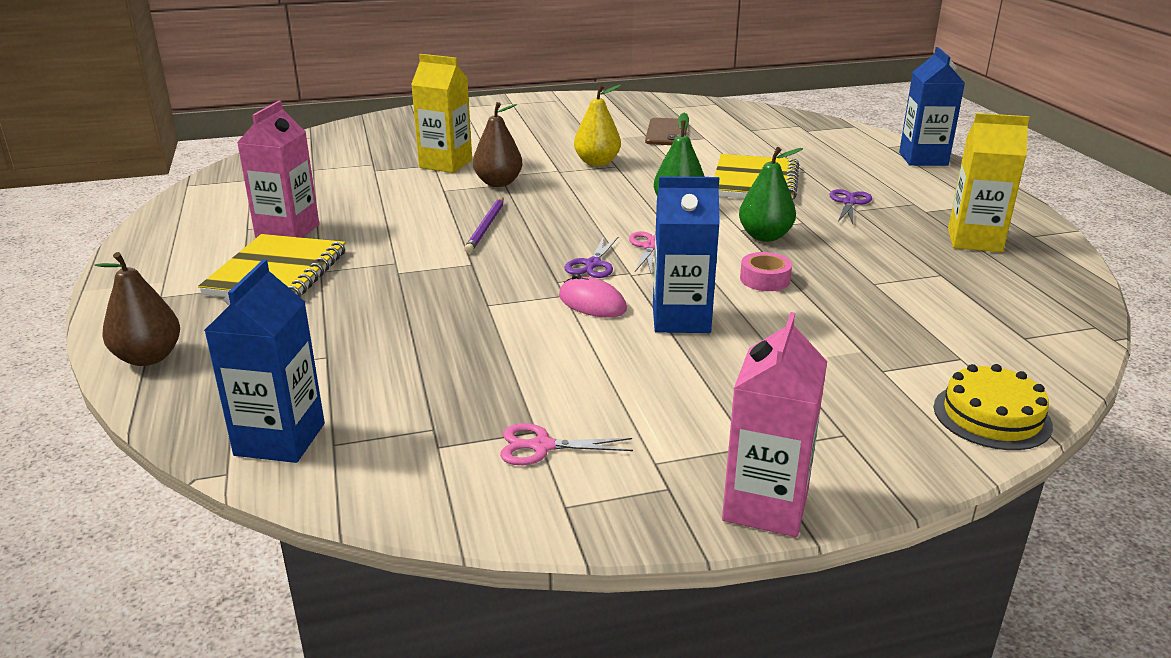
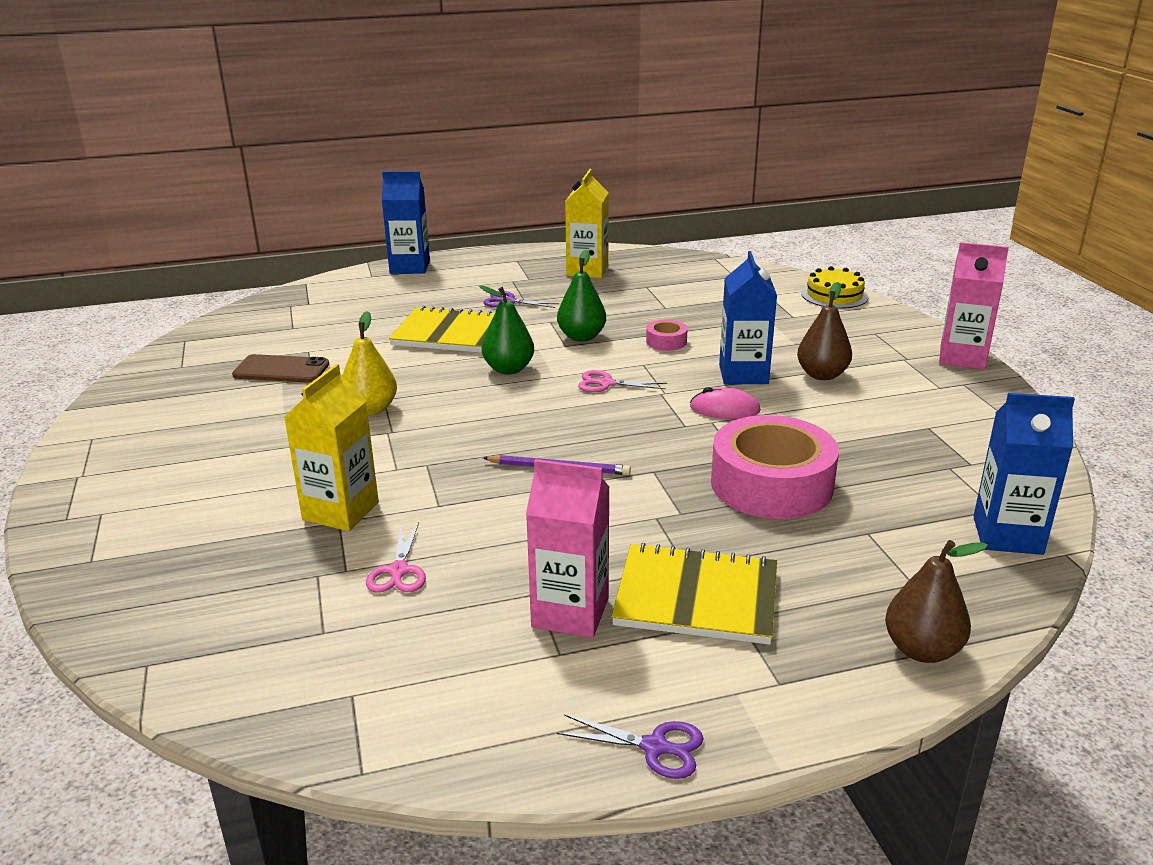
camera: 90 degrees left, 0 degrees up
(430, 315) = (771, 484): none -> pink tape
(498, 183) = (423, 468): brown pear -> brown pear (822, 375)
(541, 446) = (946, 424): pink scissors -> pink scissors (398, 571)
(592, 264) = (647, 409): purple scissors -> purple scissors (655, 747)
(592, 303) = (724, 409): pink mouse -> pink mouse turned 60 degrees clockwise

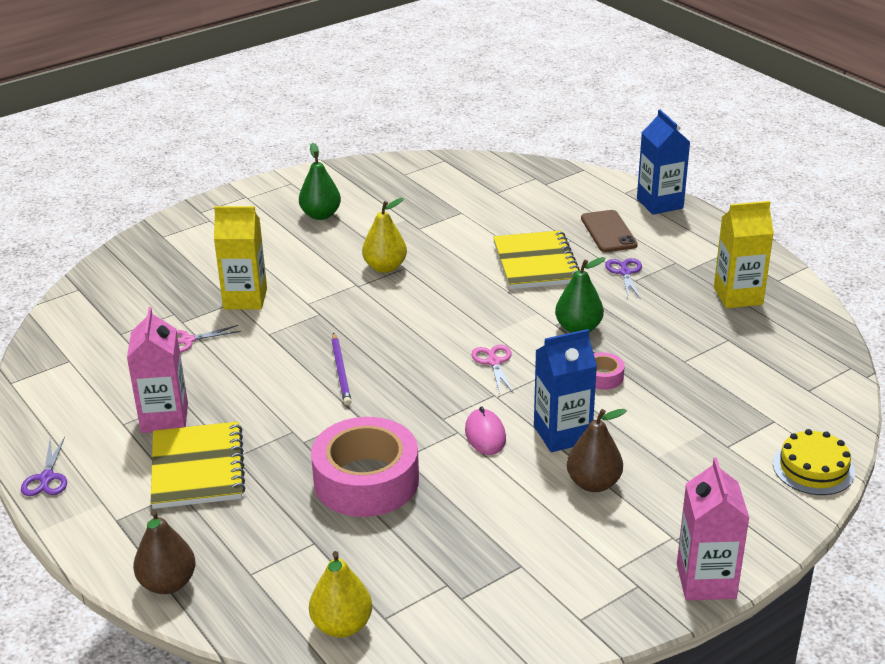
camera: 70 degrees right, 5 degrees up
(281, 370) = (423, 212): brown phone -> brown phone (608, 232)
(509, 369) = (489, 308): green pear -> green pear (321, 215)
(1007, 535) = (342, 626): blue carton -> yellow pear

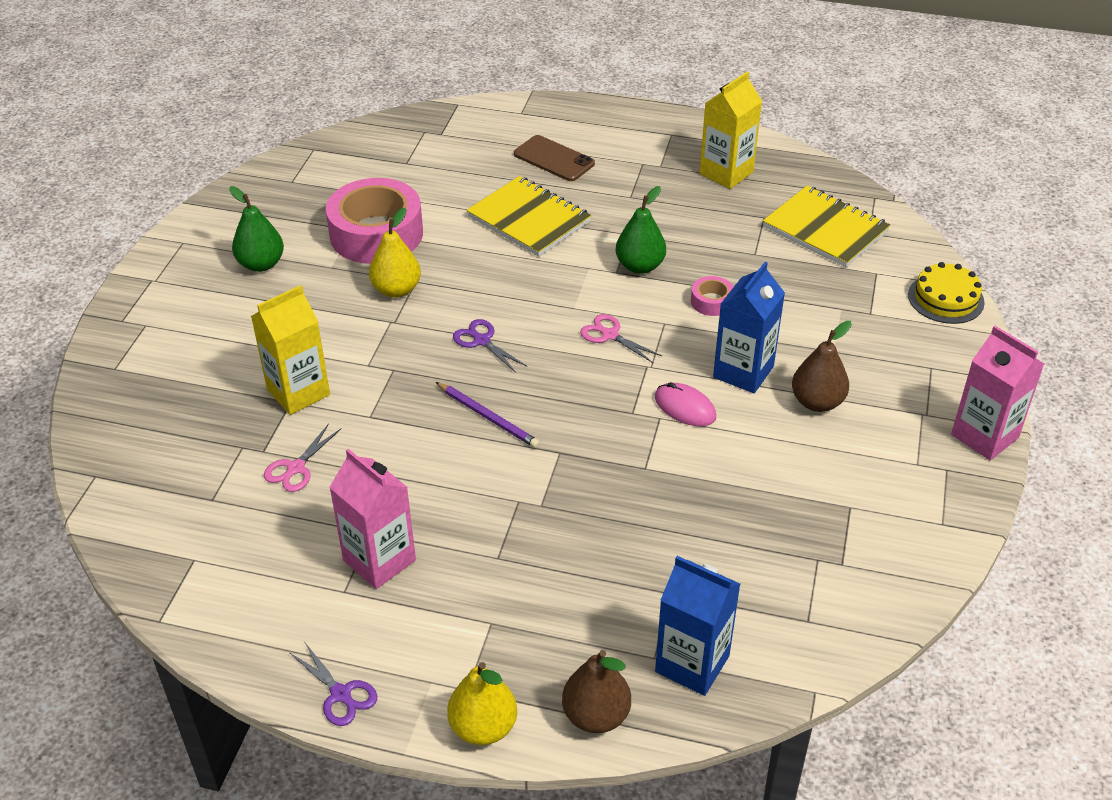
camera: 40 degrees left, 10 degrees up
(197, 468) = (478, 590): yellow notebook -> yellow notebook (825, 229)
(342, 626) = (785, 650): yellow pear -> yellow pear (483, 727)
(366, 480) = (641, 508): pink tape -> pink tape (376, 234)
(625, 272) = (614, 193): purple scissors -> purple scissors (481, 340)
(659, 203) = (564, 111): blue carton -> blue carton (692, 664)

